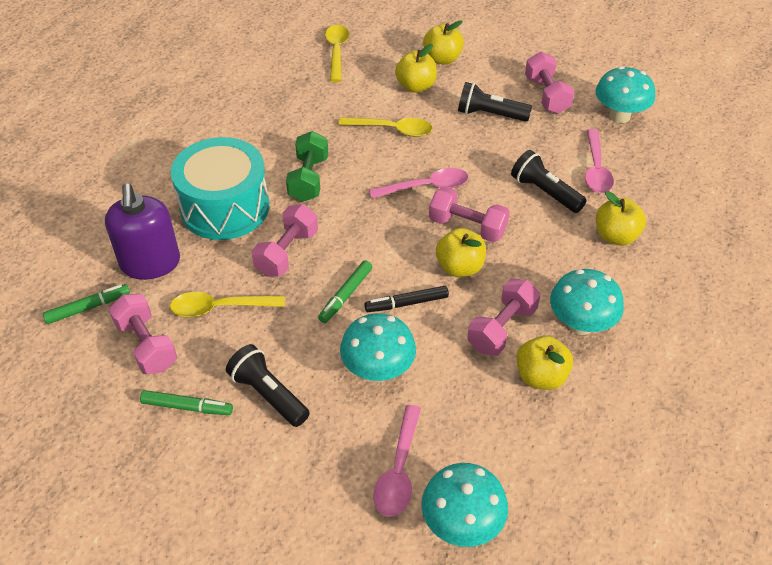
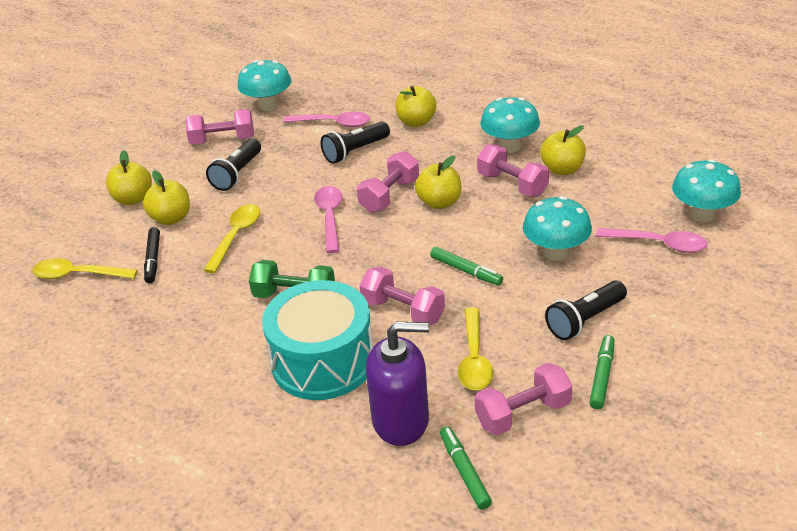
camera: 80 degrees left, 10 degrees down
(406, 303) = (480, 234): black marker -> black marker (153, 259)

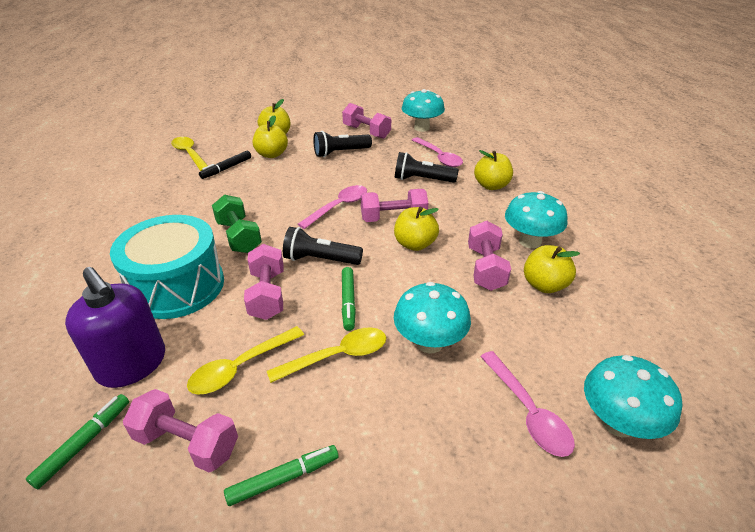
camera: 45 degrees right, 0 degrees up
(236, 236) = (278, 183): yellow spoon -> yellow spoon (337, 356)
(585, 320) = (356, 416): black flashlight -> black flashlight (320, 259)

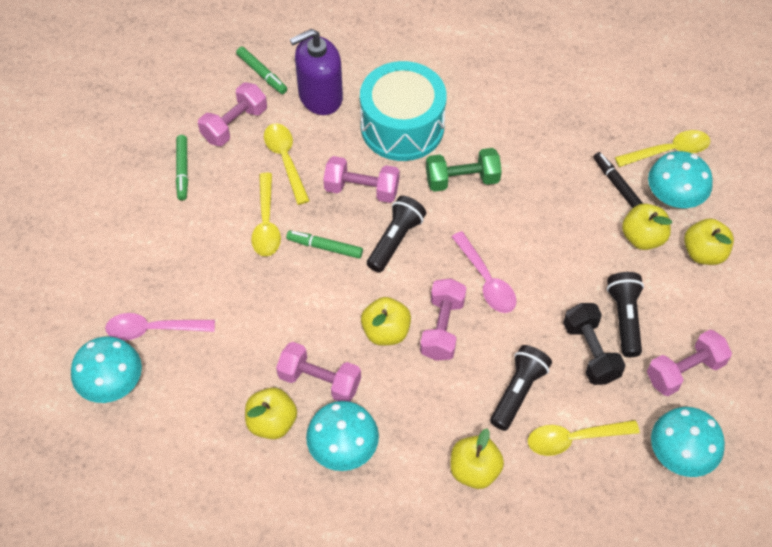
camera: 110 degrees right, 20 degrees up
(373, 160) = (590, 352): none -> black dumbbell
(429, 342) = (249, 291): turquoise mushroom -> turquoise mushroom (673, 198)
(439, 157) = (574, 438): pink spoon -> yellow spoon

